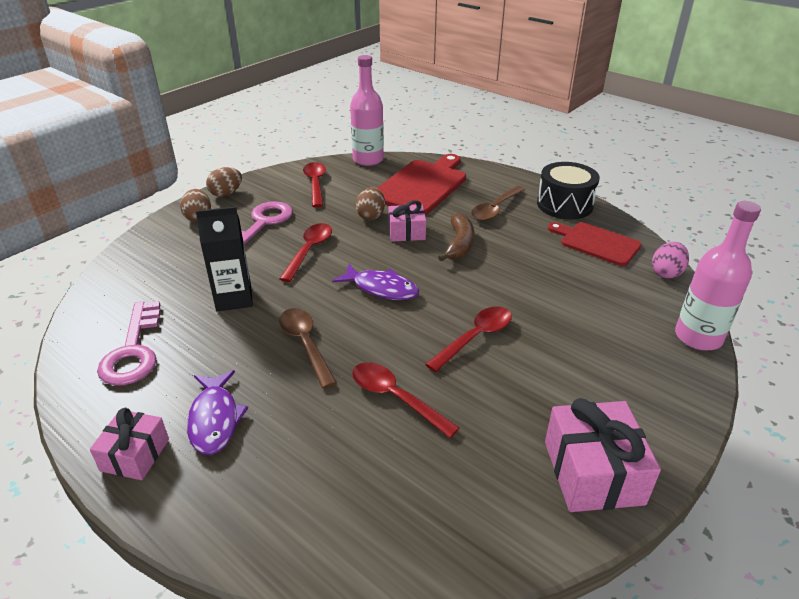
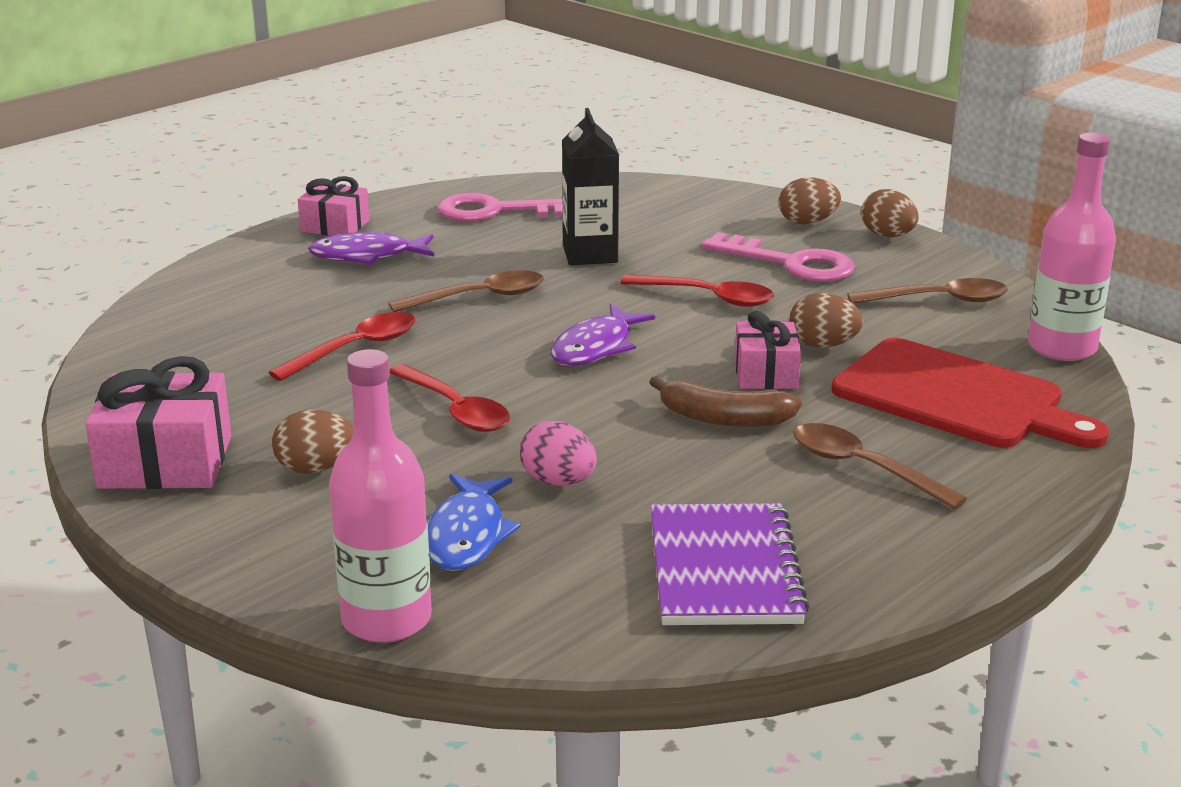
camera: 95 degrees right, 10 degrees down
(315, 184) = (938, 300): red spoon -> brown spoon
(564, 205) = (894, 557): black drum -> none
(568, 389) = (316, 468): none -> brown egg
(596, 243) = (724, 569): red cutting board -> purple notebook
(610, 318) = (467, 535): none -> blue fish
(666, 273) = (599, 635): pink egg -> pink egg (558, 482)

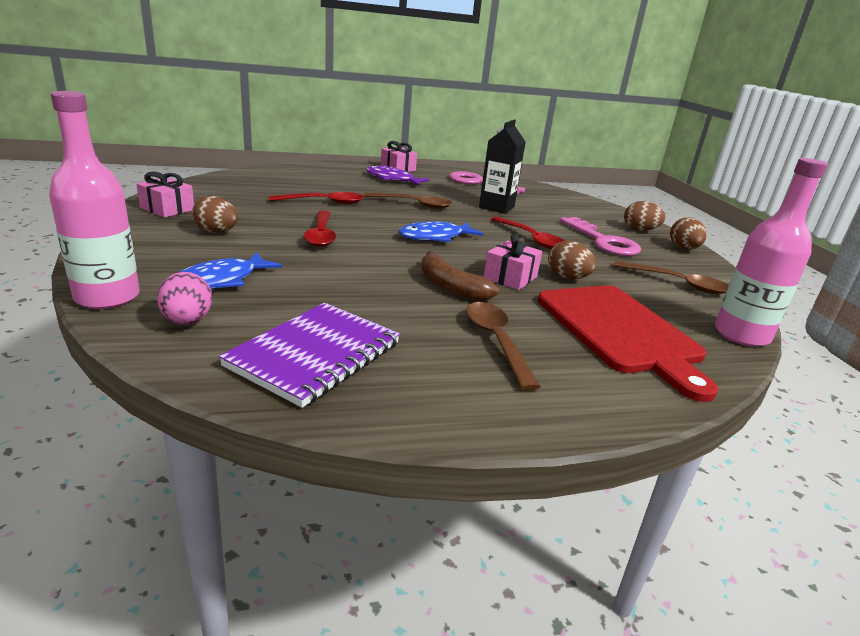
camera: 30 degrees right, 0 degrees up
(165, 462) = (167, 209): pink gift -> pink gift, size x0.63
(558, 482) = (310, 278): pink egg -> pink egg (187, 321)
(596, 347) = (435, 237): purple fish -> blue fish

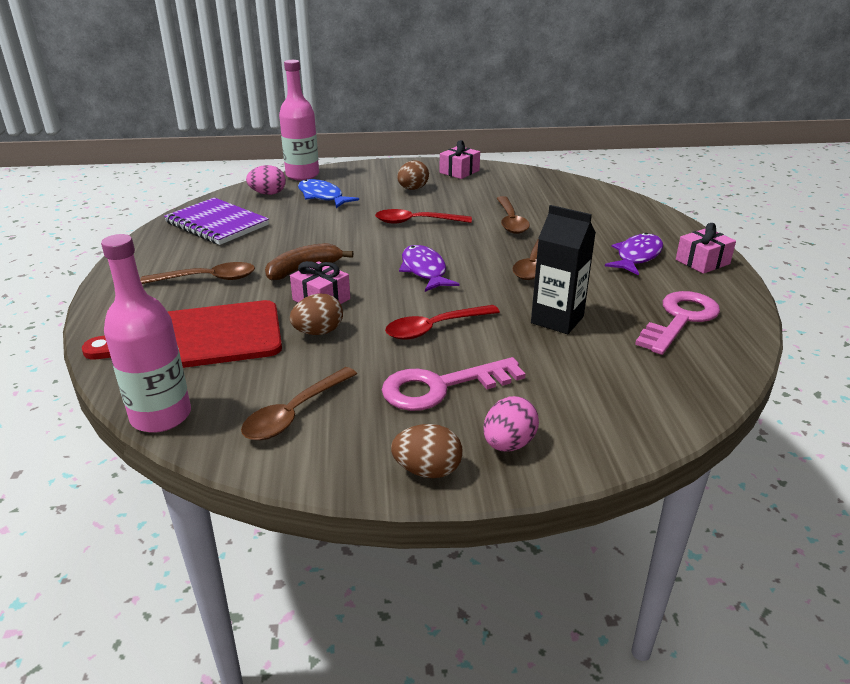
camera: 100 degrees right, 5 degrees up
(323, 202) = (510, 221): red spoon -> brown spoon
(435, 237) = (424, 270): blue fish -> purple fish
(639, 230) = (508, 444): brown egg -> pink egg

